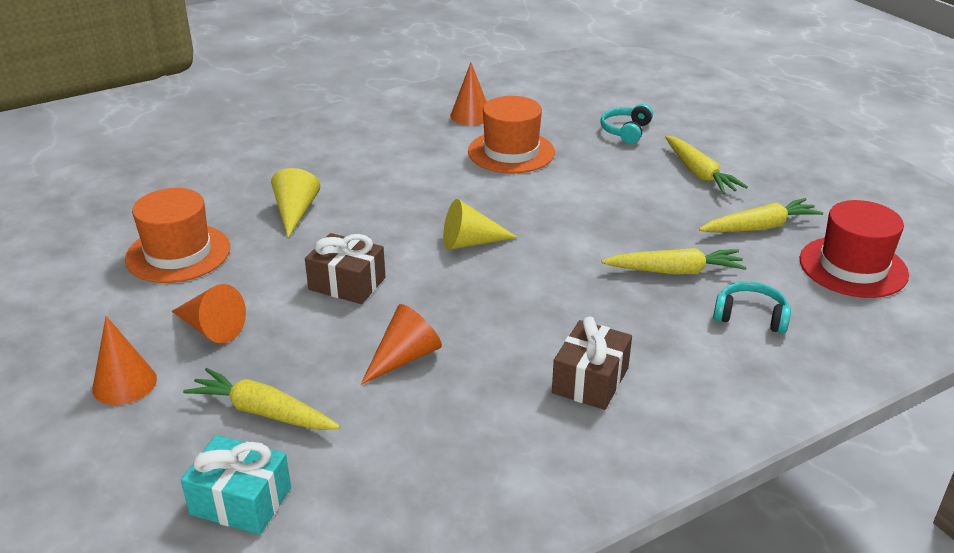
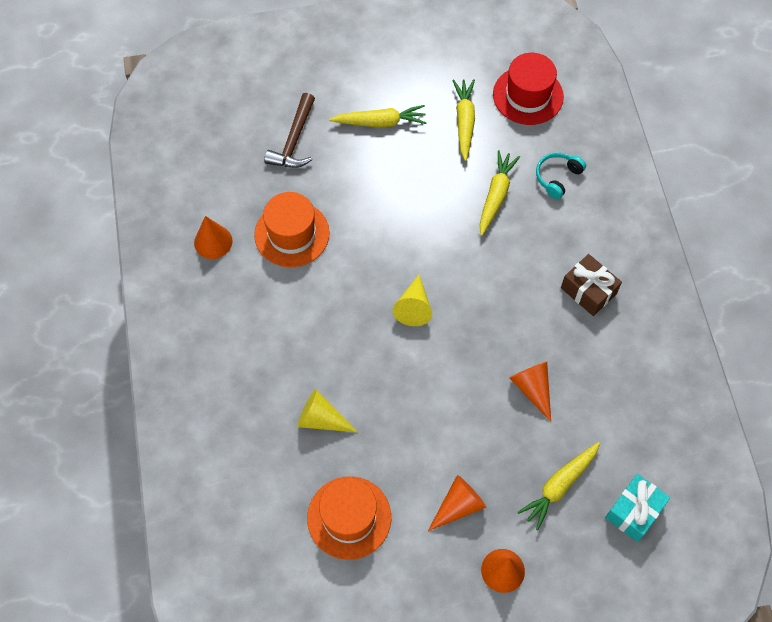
camera: 70 degrees left, 30 degrees up
(347, 283) = (436, 403): brown gift -> none
(625, 131) = (294, 140): turquoise headphones -> brown hammer

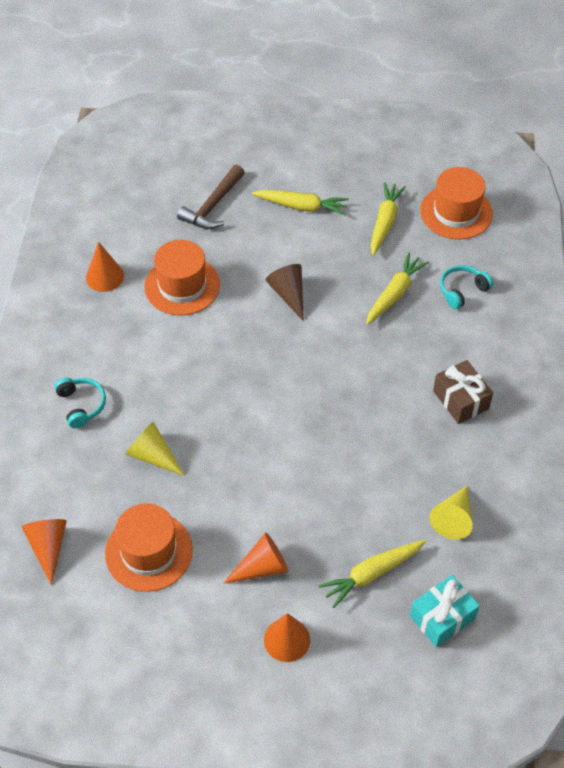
camera: 15 degrees right, 10 degrees down
(236, 384) = (81, 405): none -> turquoise headphones
(396, 219) = (288, 294): none -> brown cone
(413, 307) = (278, 376): yellow cone -> yellow cone (453, 519)
(528, 95) = (456, 212): red hat -> orange hat
(532, 388) = (373, 476): orange cone -> orange cone (48, 547)

